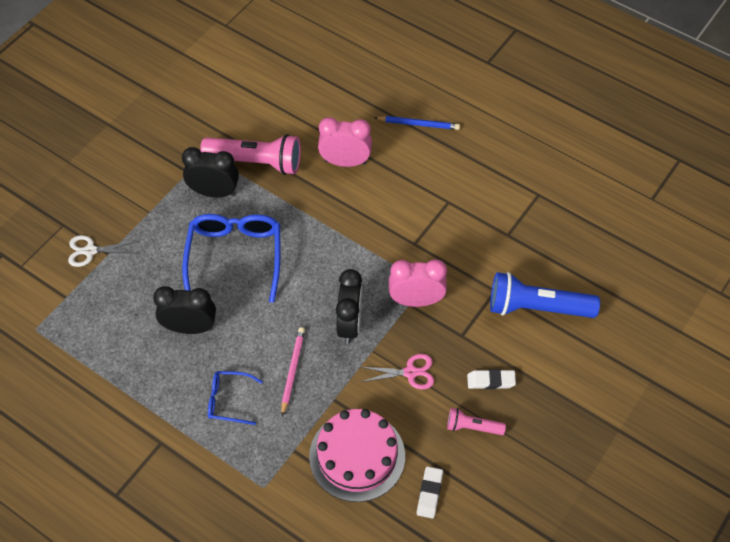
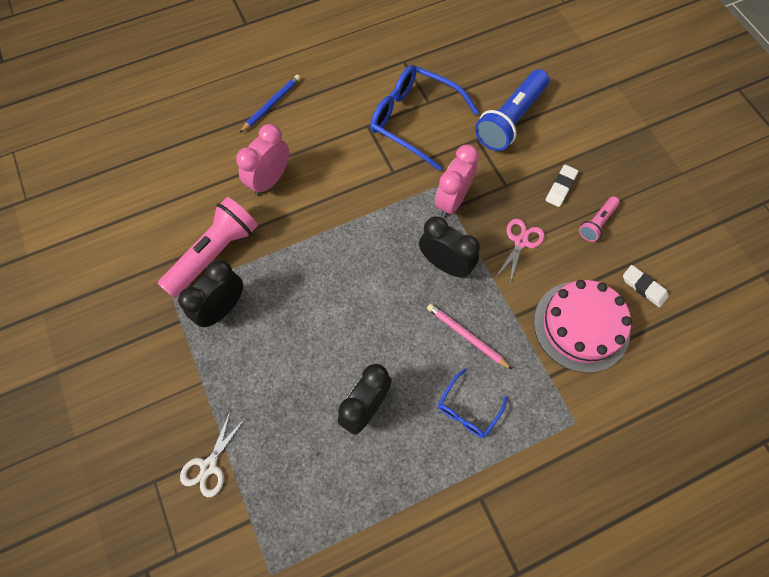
camera: 60 degrees left, 10 degrees up
(235, 257) = (311, 326): blue glasses -> blue glasses (414, 120)

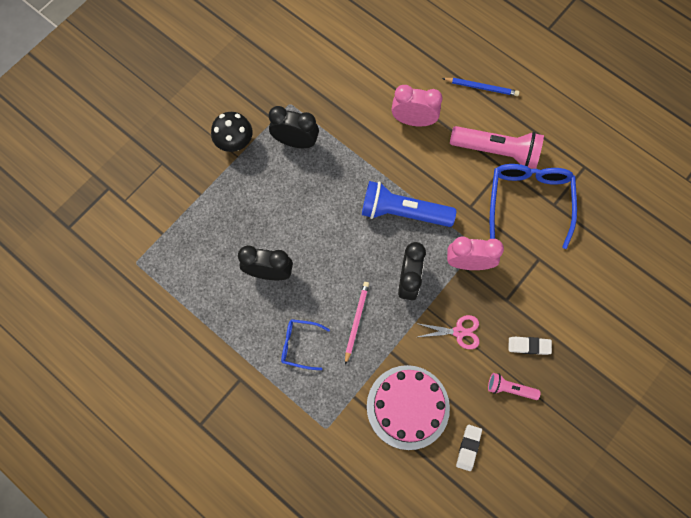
camera: 65 degrees right, 5 degrees up
(182, 378) = (235, 143): none -> black mushroom
(209, 466) = (185, 191): white scissors -> none
(214, 254) = (334, 114): pink flashlight -> pink flashlight (496, 151)
(510, 119) = (575, 279): blue flashlight -> blue flashlight (403, 212)

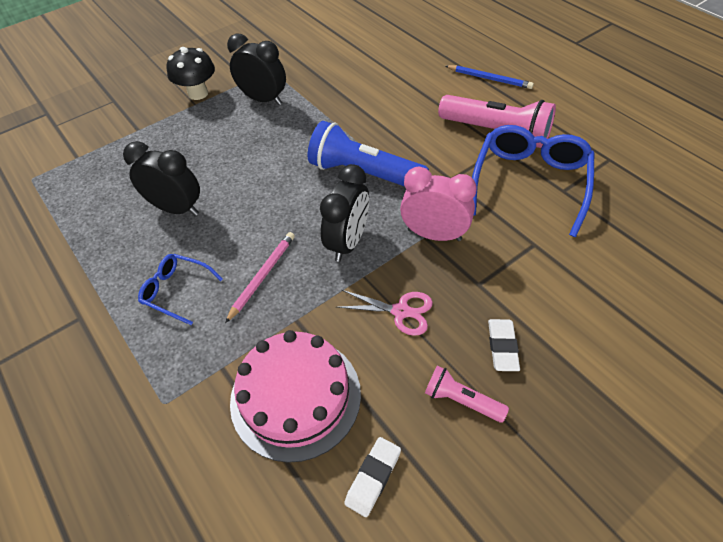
camera: 15 degrees right, 20 degrees down
(413, 120) = (402, 96): pink clock -> none
(529, 346) = (502, 347): white eraser -> white eraser turned 75 degrees clockwise

